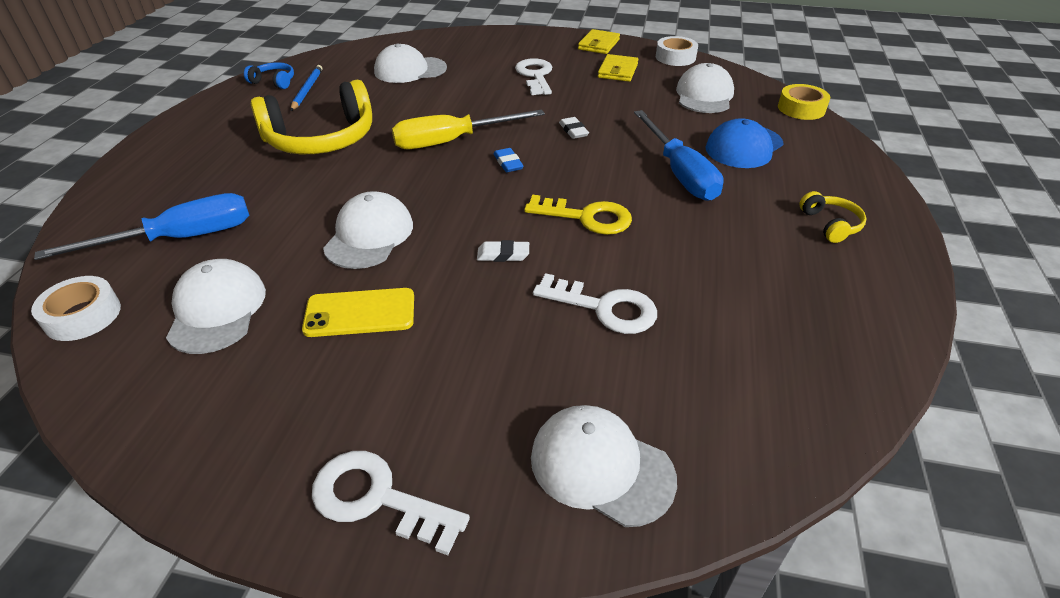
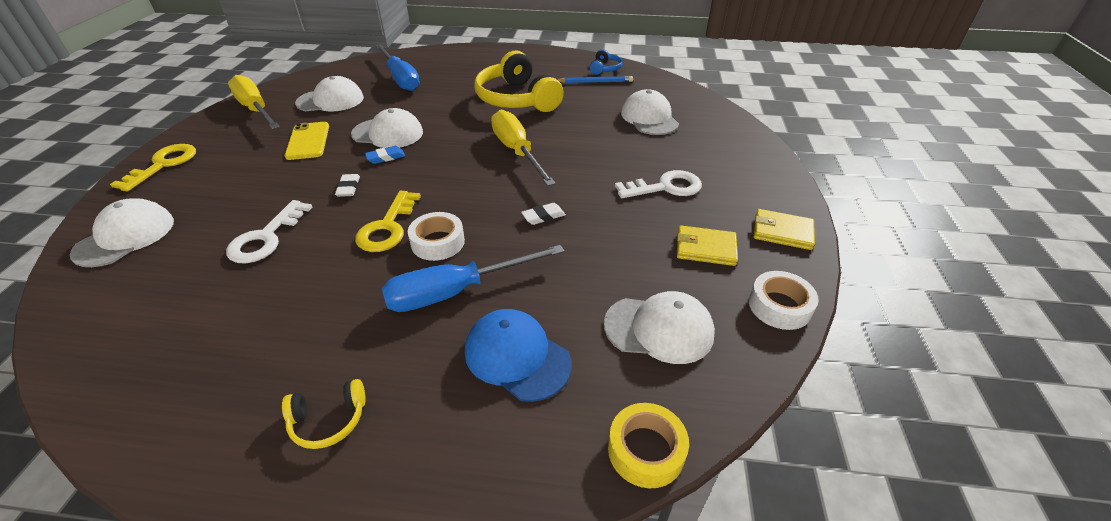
camera: 85 degrees right, 0 degrees up
(83, 316) = (340, 71): white tape -> white tape (438, 242)
(192, 411) = (256, 109): none -> yellow screwdriver
(377, 498) = (163, 165): white key -> yellow key
(508, 163) = (480, 182): blue eraser -> blue eraser (385, 157)

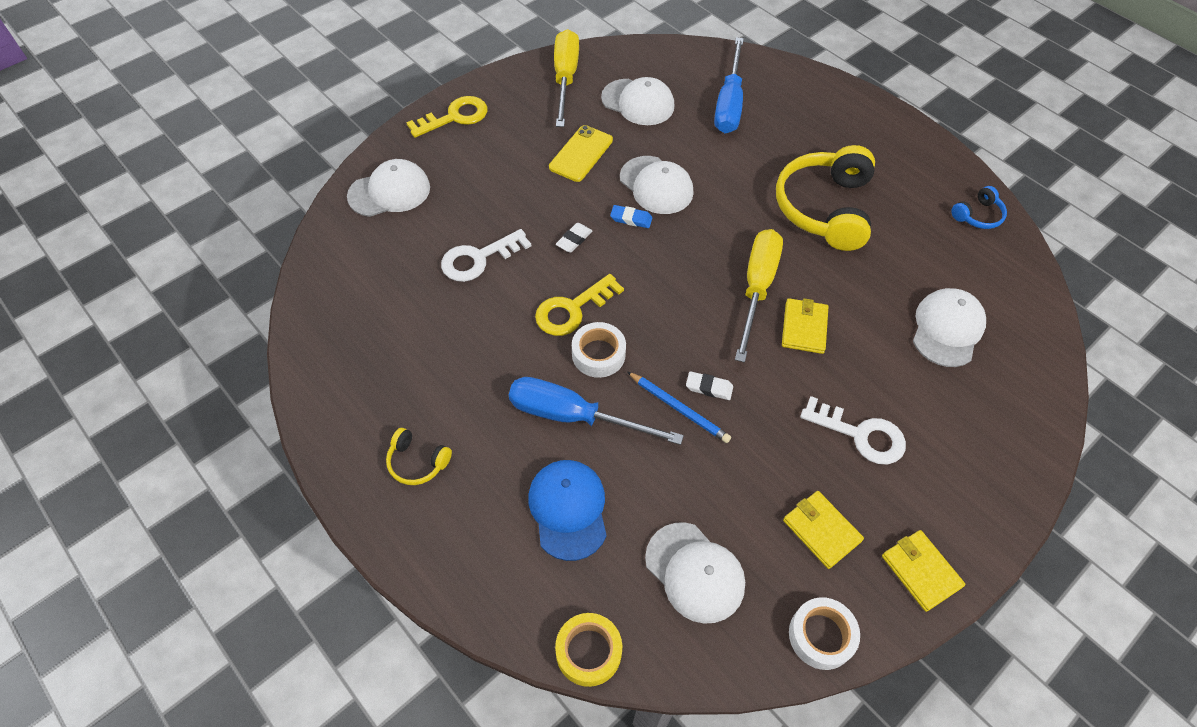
camera: 40 degrees right, 15 degrees up
(569, 155) = (804, 328): none -> yellow wallet
(595, 82) = (941, 232): blue pencil -> blue pencil (679, 408)

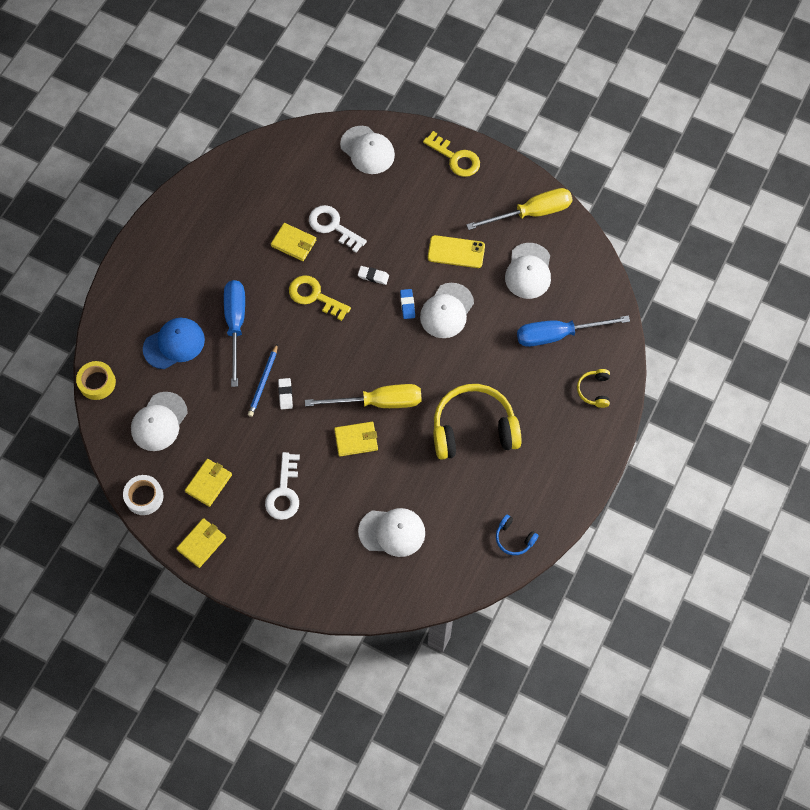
camera: 70 degrees right, 10 degrees up
(417, 462) = (175, 255): yellow headphones -> yellow headphones (594, 390)
(479, 308) = (294, 243): none -> yellow wallet
(598, 354) = (286, 323): white tape -> none

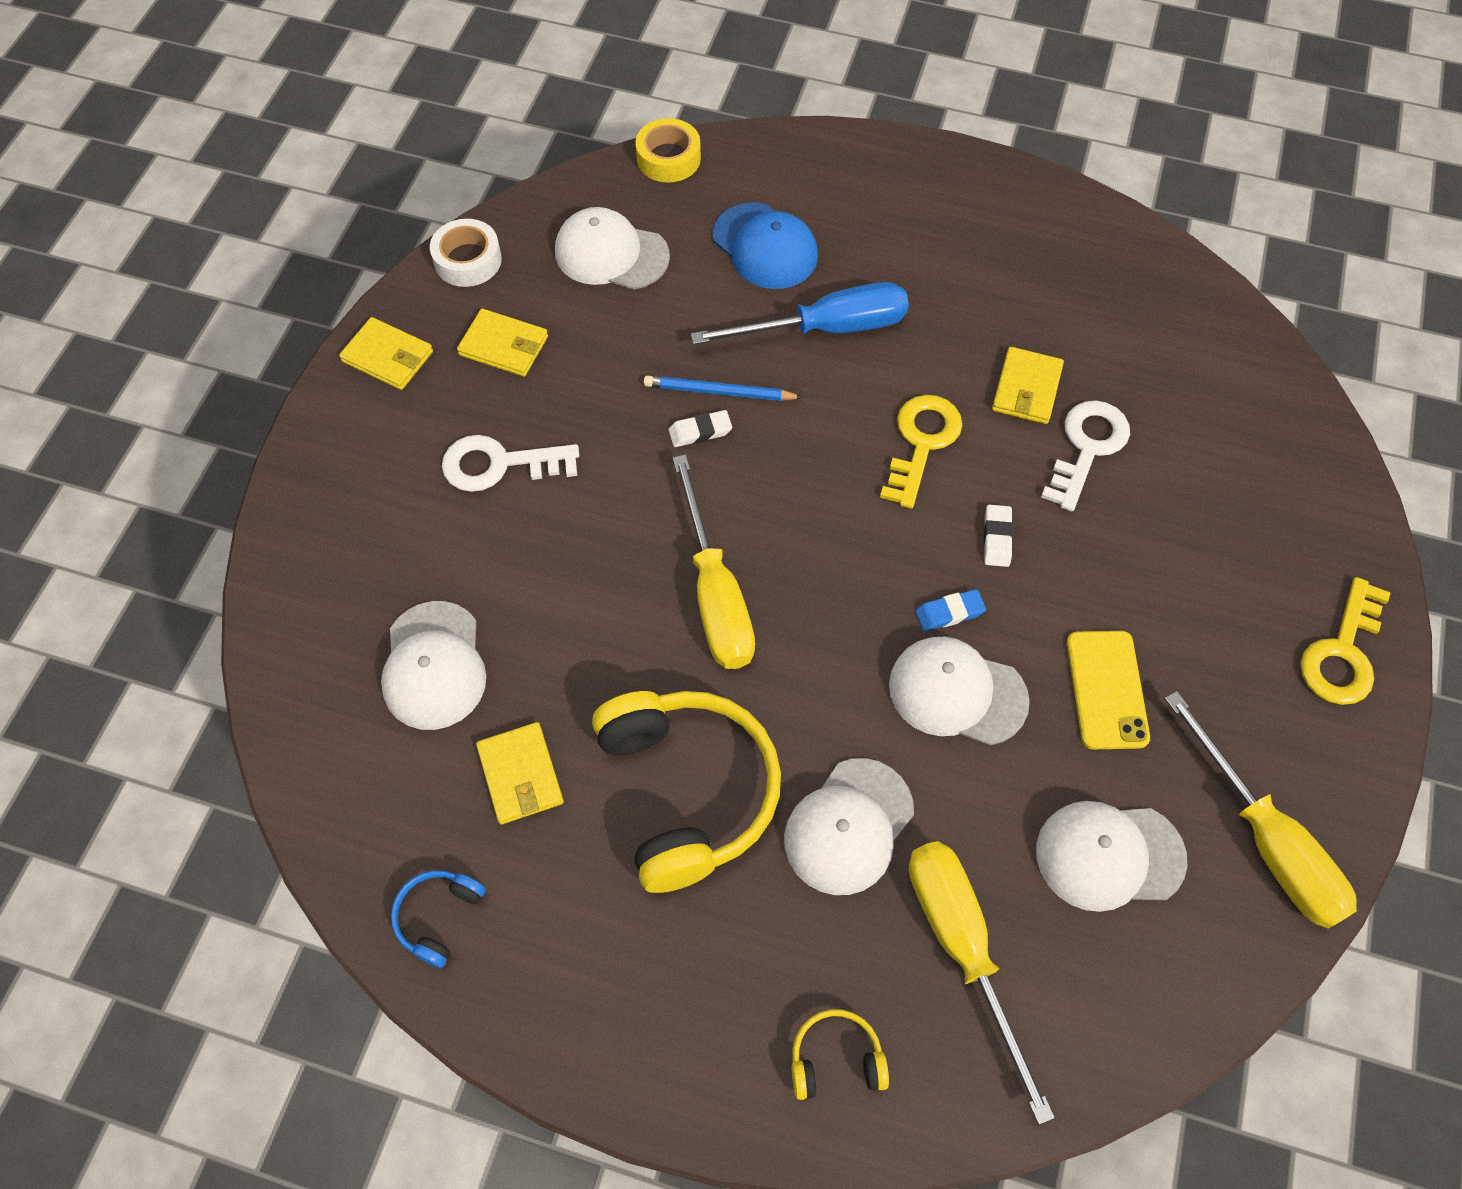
camera: 80 degrees right, 5 degrees down
(356, 440) = (625, 567): yellow wallet -> yellow wallet (520, 775)
(367, 150) = (1288, 479): white cap -> white cap (848, 826)
(558, 334) = (962, 948): blue screwdriver -> yellow screwdriver

